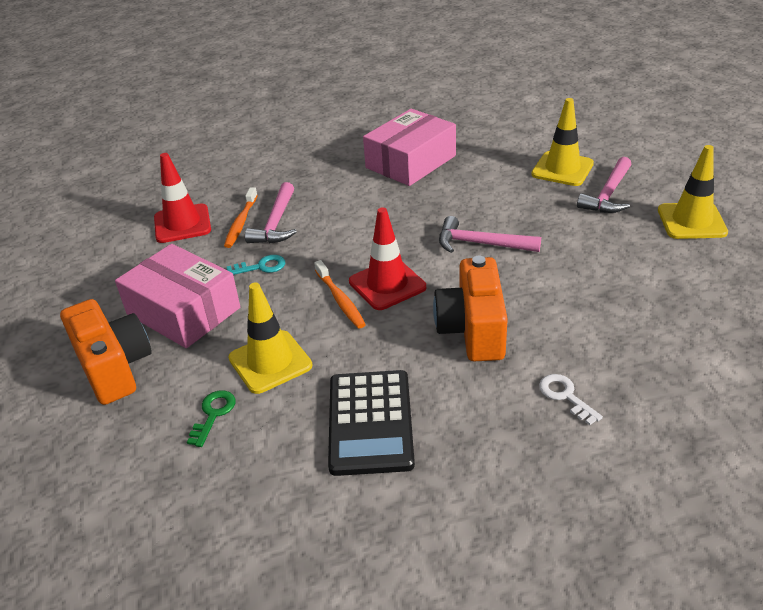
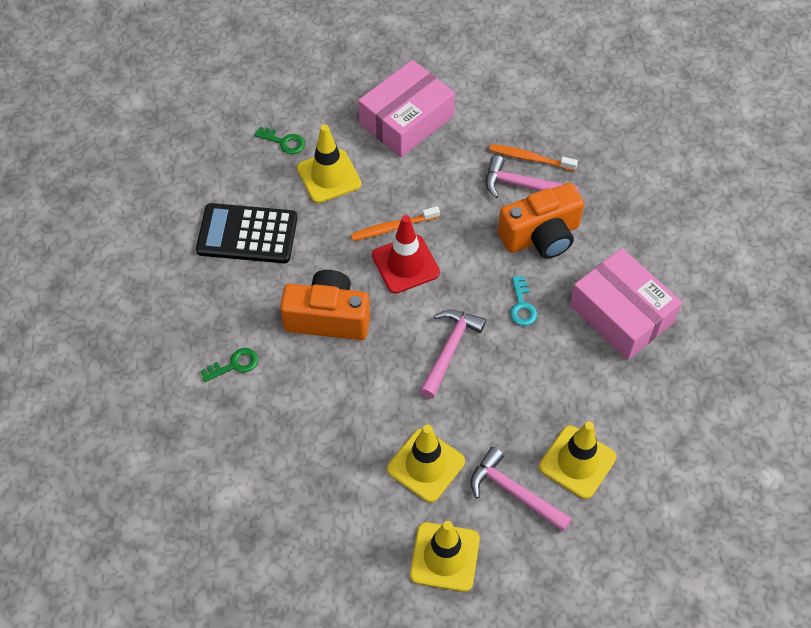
camera: 95 degrees right, 20 degrees up
(114, 368) = (350, 81): orange camera -> orange camera (541, 236)
(182, 224) = (538, 114): red traffic cone -> none
(261, 267) = (455, 172): turquoise key -> turquoise key (522, 305)
(565, 396) = (234, 365): white key -> green key
(611, 242) = (426, 465): none -> yellow traffic cone

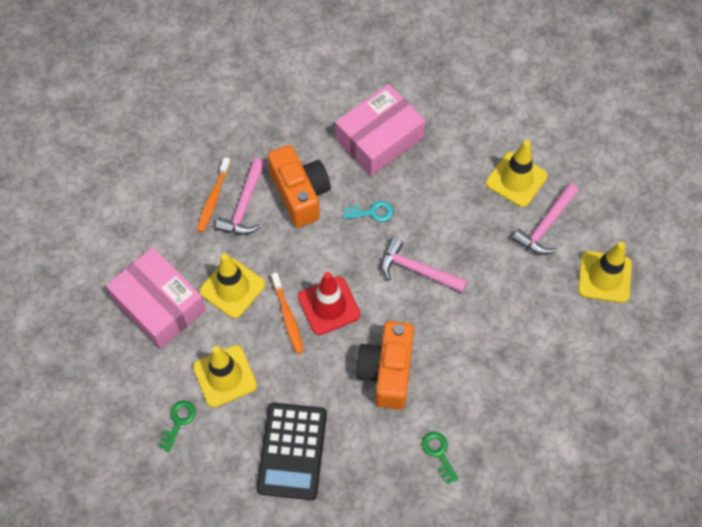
camera: 90 degrees left, 5 degrees up
(426, 465) = (527, 290): yellow traffic cone -> yellow traffic cone (232, 288)

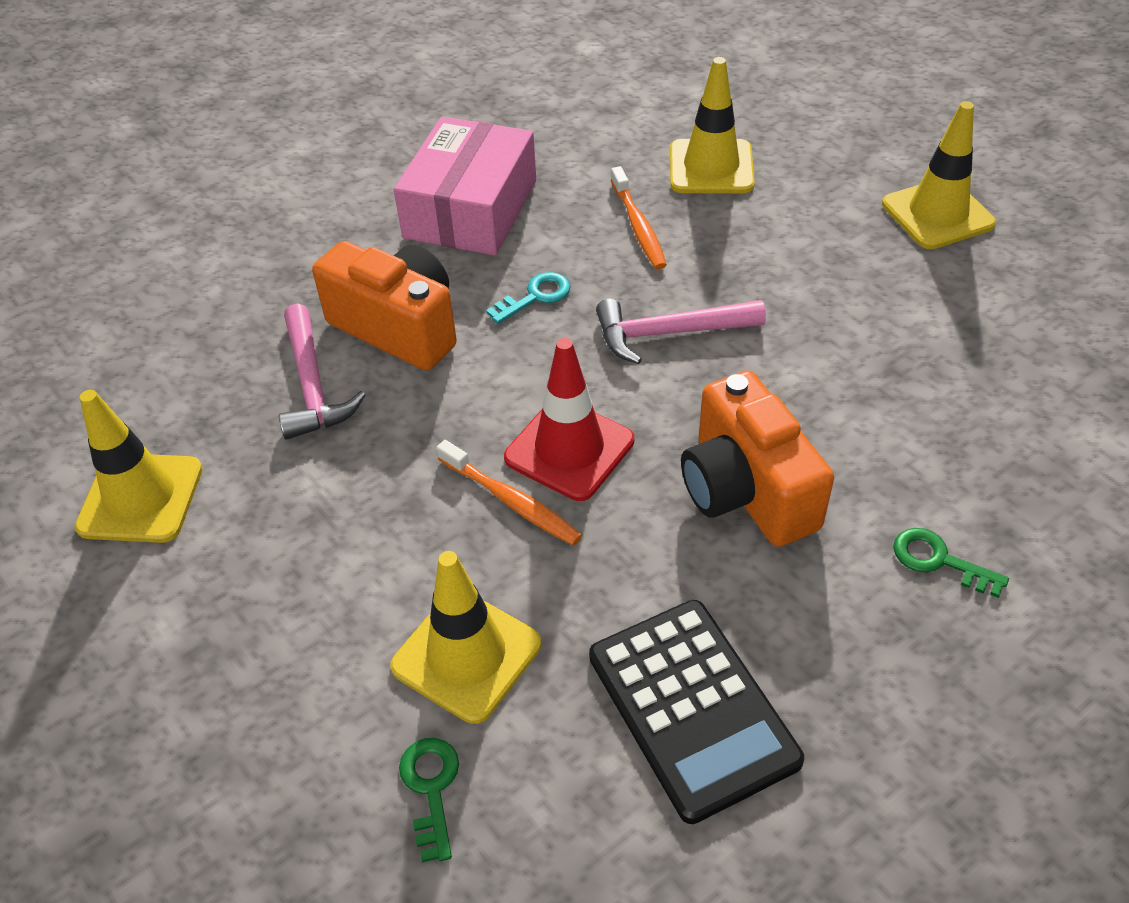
camera: 30 degrees left, 15 degrees down
(159, 305) = (253, 608): pink box -> none
(213, 199) = (249, 402): orange toothbrush -> orange toothbrush (638, 226)
(232, 288) = (377, 510): yellow traffic cone -> yellow traffic cone (140, 498)
(545, 226) = (801, 197): pink hammer -> none

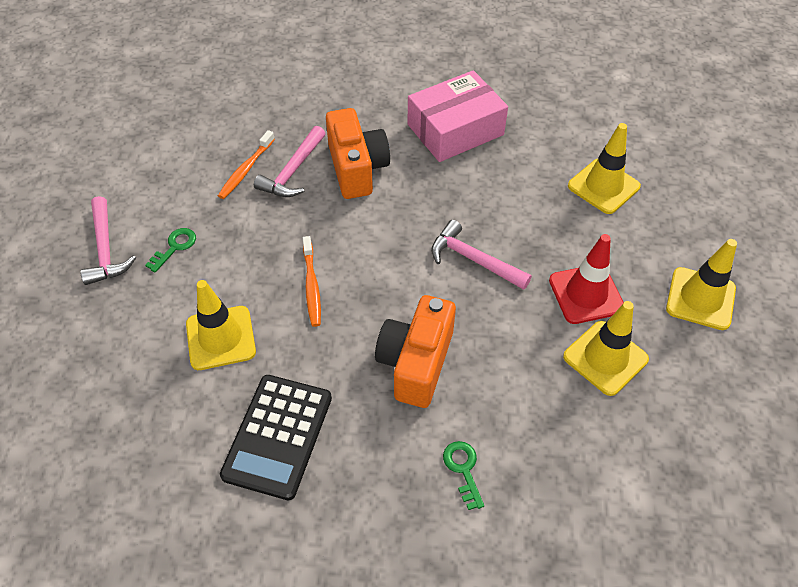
camera: 40 degrees right, 5 degrees up
(139, 678) = (106, 250): none -> pink hammer
(140, 498) = (180, 174): yellow traffic cone -> yellow traffic cone (605, 358)
(431, 789) = (150, 379): green key -> green key (175, 247)
(535, 297) = (433, 196): turquoise key -> none
(569, 449) = (362, 281): red traffic cone -> red traffic cone (586, 294)
(638, 226) = (526, 193): orange toothbrush -> orange toothbrush (246, 170)

